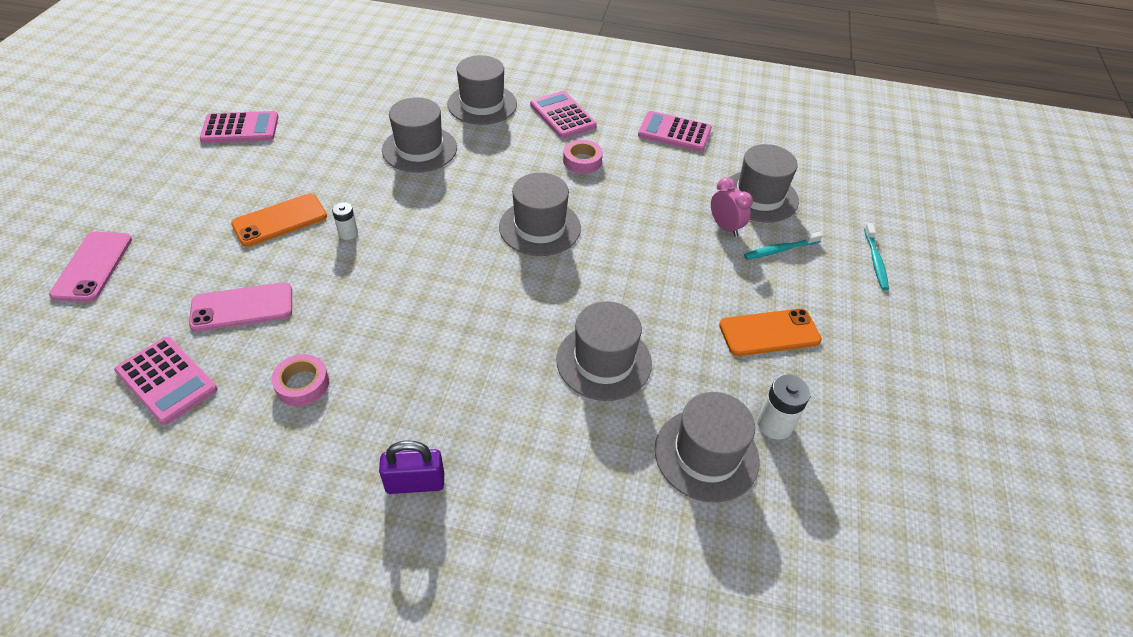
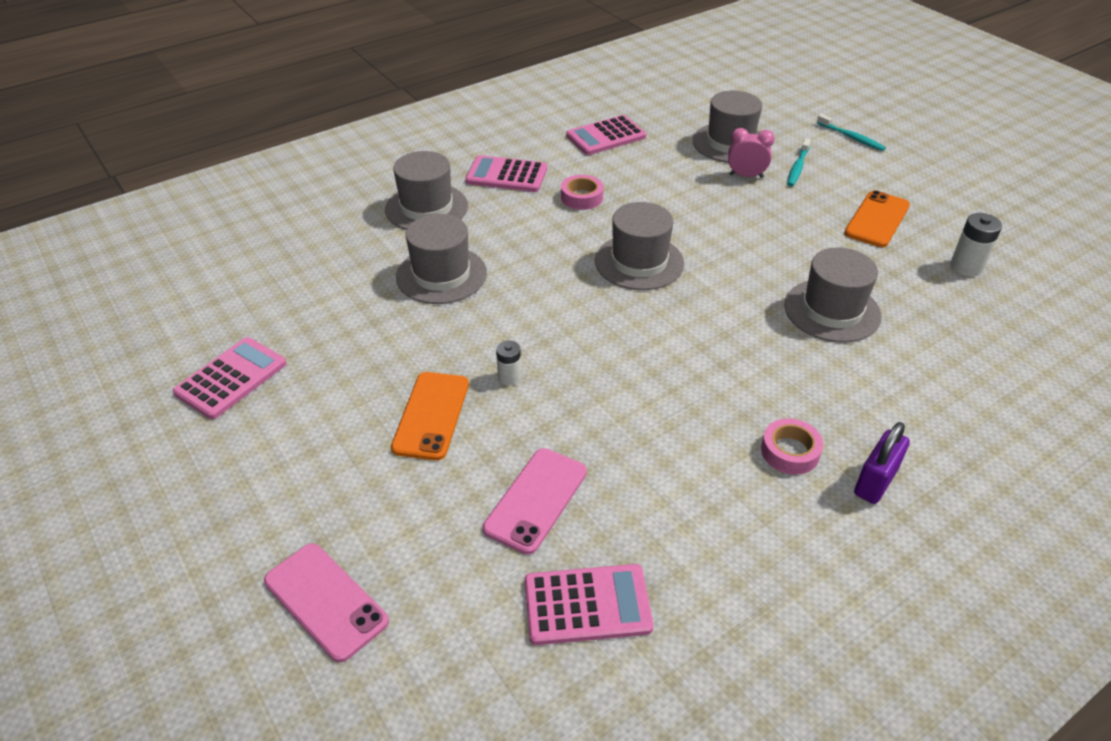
camera: 45 degrees left, 5 degrees down
(302, 384) = (690, 502): pink tape -> pink tape (790, 451)
(706, 454) = (969, 312): grey hat -> none

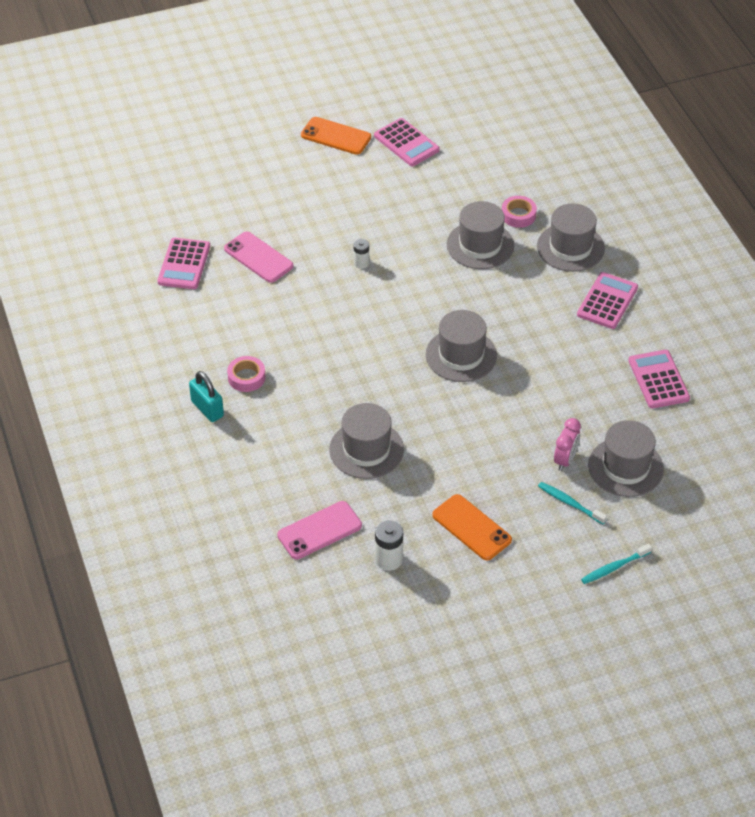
camera: 105 degrees right, 5 degrees up
(326, 601) = (229, 173): pink phone -> pink phone (319, 530)
(431, 415) = (341, 224): orange phone -> orange phone (336, 136)
(582, 197) = (560, 341): pink tape -> pink tape (518, 215)
(875, 482) = (207, 409): purple padlock -> turquoise padlock

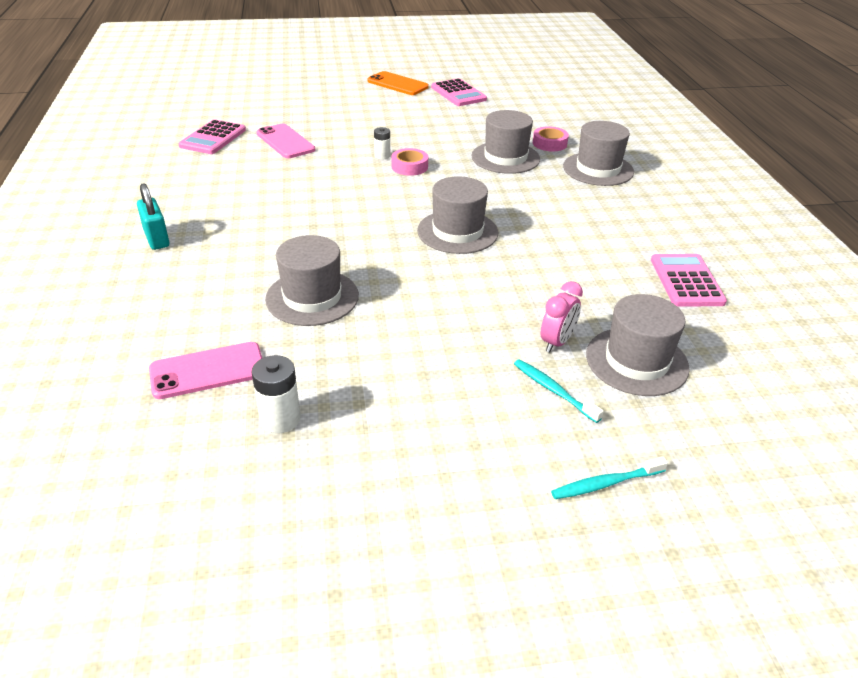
camera: 10 degrees right, 10 degrees down
(246, 377) = (216, 220): pink tape -> pink tape (409, 167)
(471, 527) = (410, 398): orange phone -> none
(607, 301) = (632, 210): pink calculator -> none

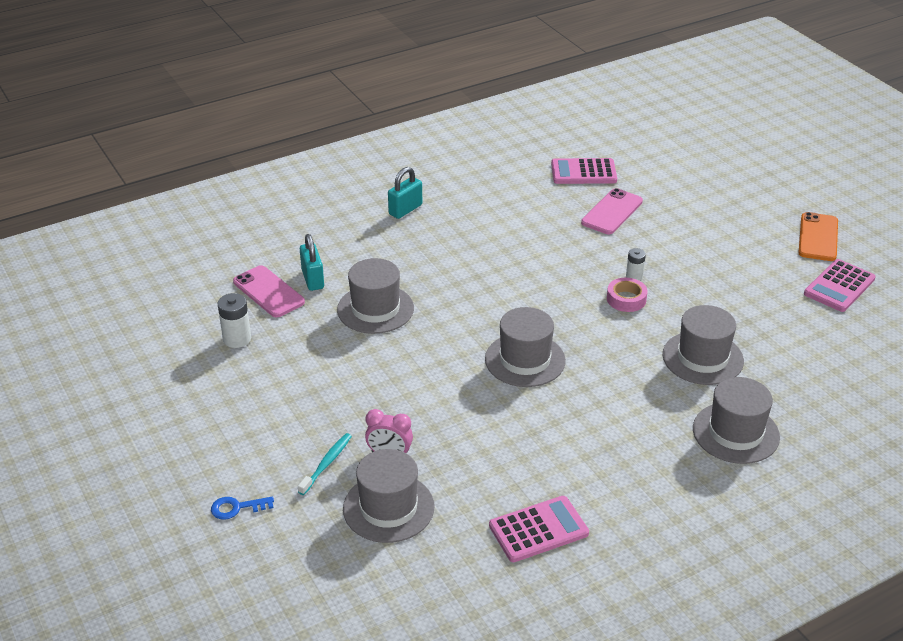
camera: 70 degrees right, 0 degrees up
(216, 330) = (312, 279): none -> turquoise padlock
(549, 143) = (769, 384): pink tape -> none
(606, 483) = (237, 508): turquoise toothbrush -> blue key

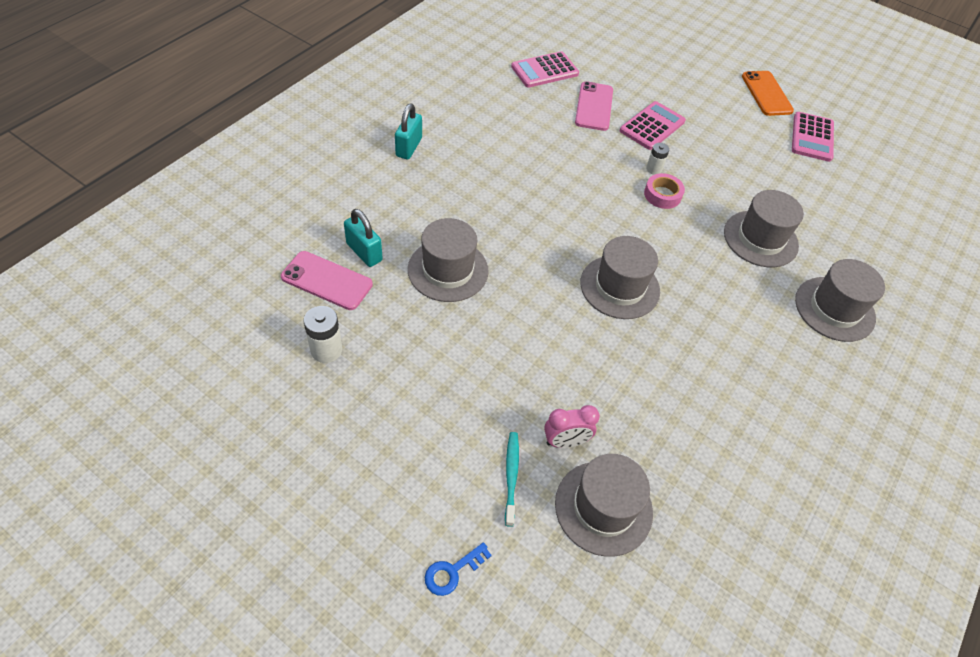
camera: 30 degrees left, 15 degrees up
(538, 530) = (751, 478): pink calculator -> pink calculator (652, 126)

